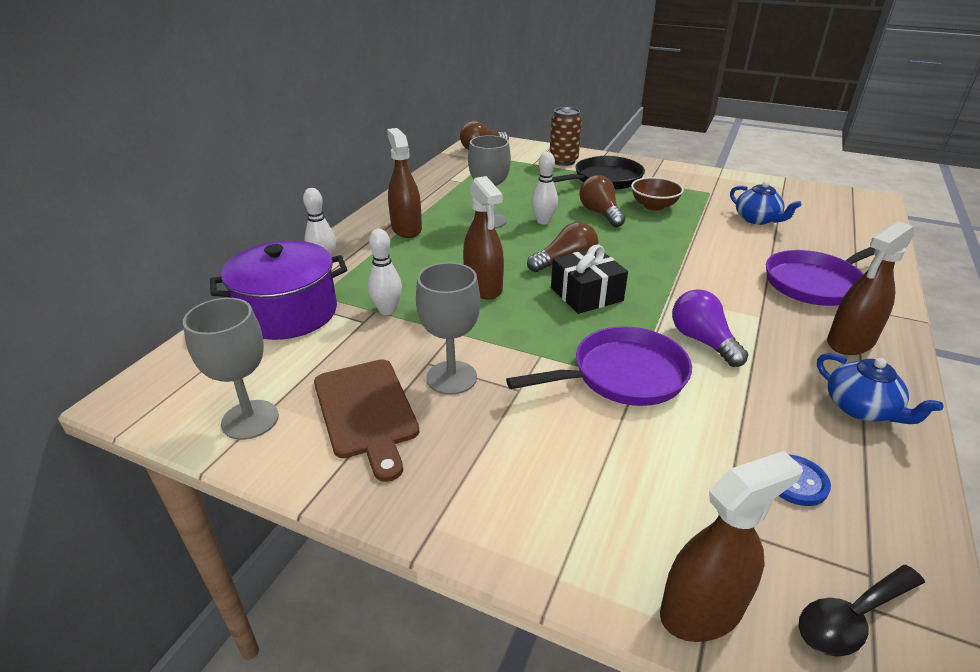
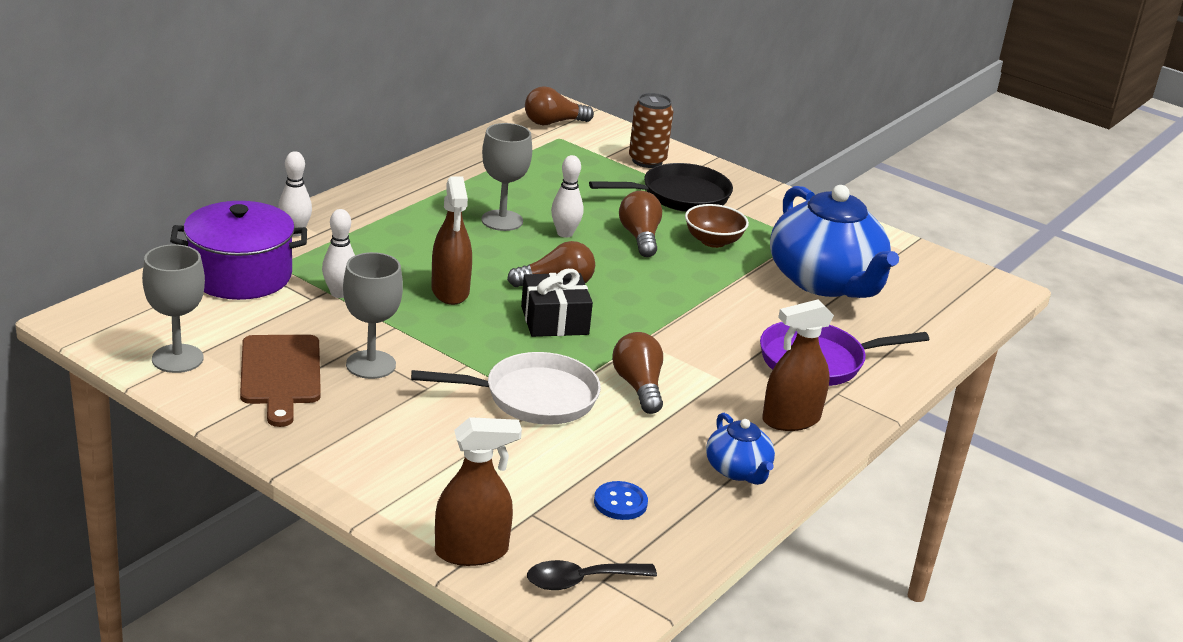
camera: 10 degrees right, 5 degrees down
(406, 229) = (402, 211): brown spray bottle -> none
(622, 375) = (533, 397): purple pan -> white pan
(702, 341) = (638, 387): purple light bulb -> brown light bulb
(757, 219) = (825, 282): blue teapot -> blue teapot, size x2.13

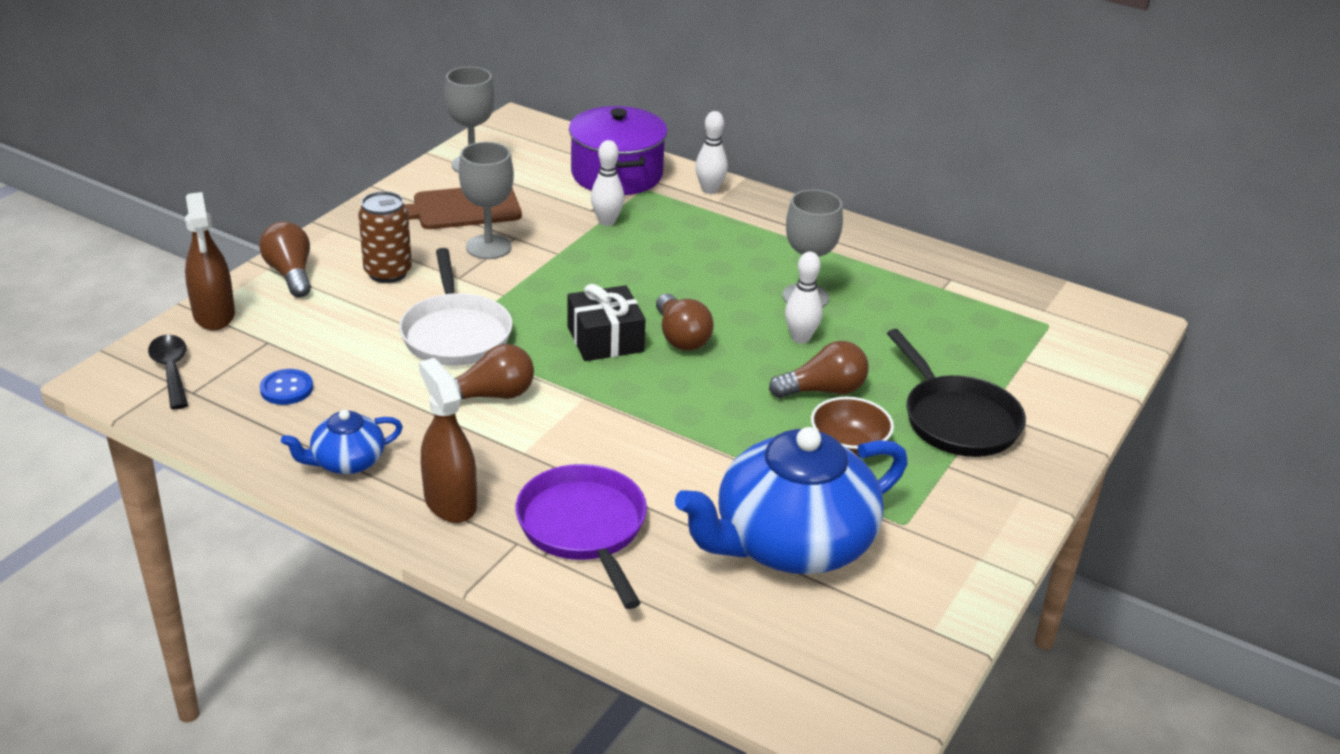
camera: 85 degrees right, 5 degrees up
(450, 291) = (637, 276): brown spray bottle -> none
(553, 123) = (1089, 318): brown light bulb -> brown light bulb (290, 274)
(647, 161) = (1039, 392): brown can -> brown can (388, 273)

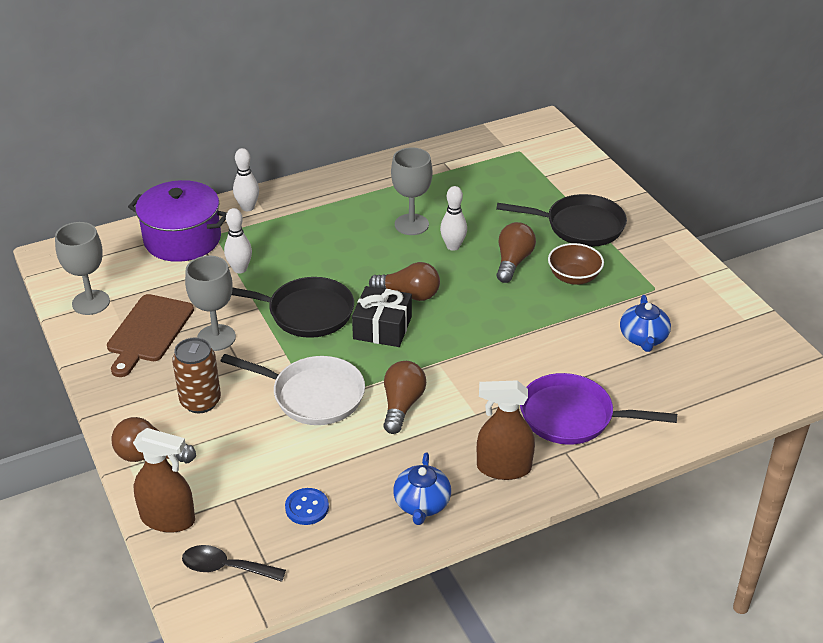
camera: 55 degrees left, 5 degrees up
(579, 283) = (305, 313): none -> black pan
(791, 543) = (643, 338): blue teapot -> blue teapot, size x0.47

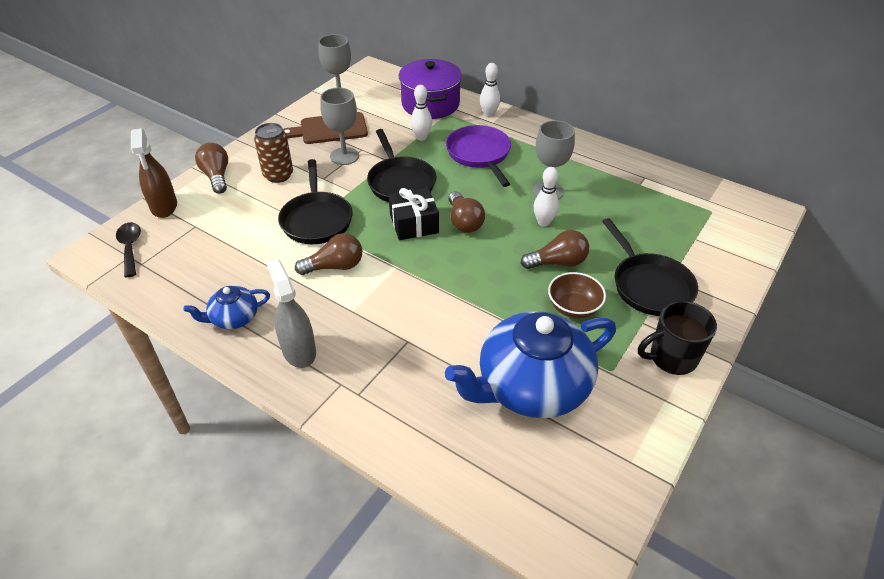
camera: 60 degrees right, 5 degrees up
(307, 508) = (202, 261): blue button -> none
(312, 395) = (316, 219): white pan -> black pan
(503, 468) = (299, 350): brown spray bottle -> grey spray bottle
(573, 417) = (388, 373): purple pan -> purple pan (479, 155)
(643, 338) = (531, 386): blue teapot -> blue teapot, size x2.13
(662, 253) = (671, 357): none -> black mug

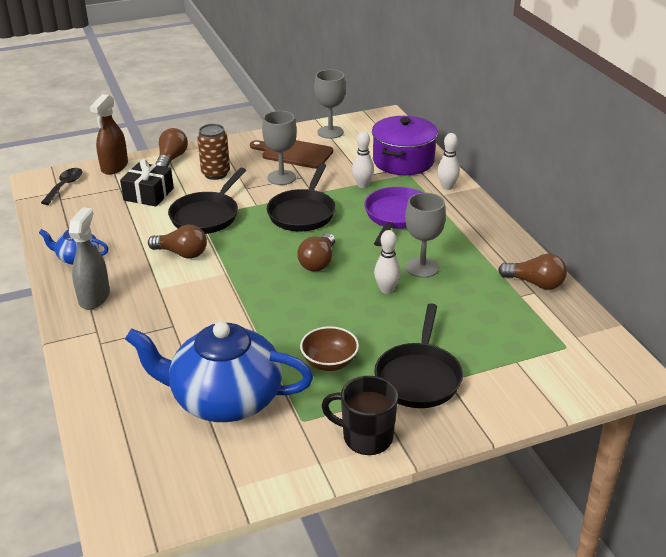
camera: 35 degrees right, 10 degrees down
(414, 223) = (276, 247): black gift -> black gift (148, 194)
(557, 262) = (359, 324): brown light bulb -> brown light bulb (535, 283)

